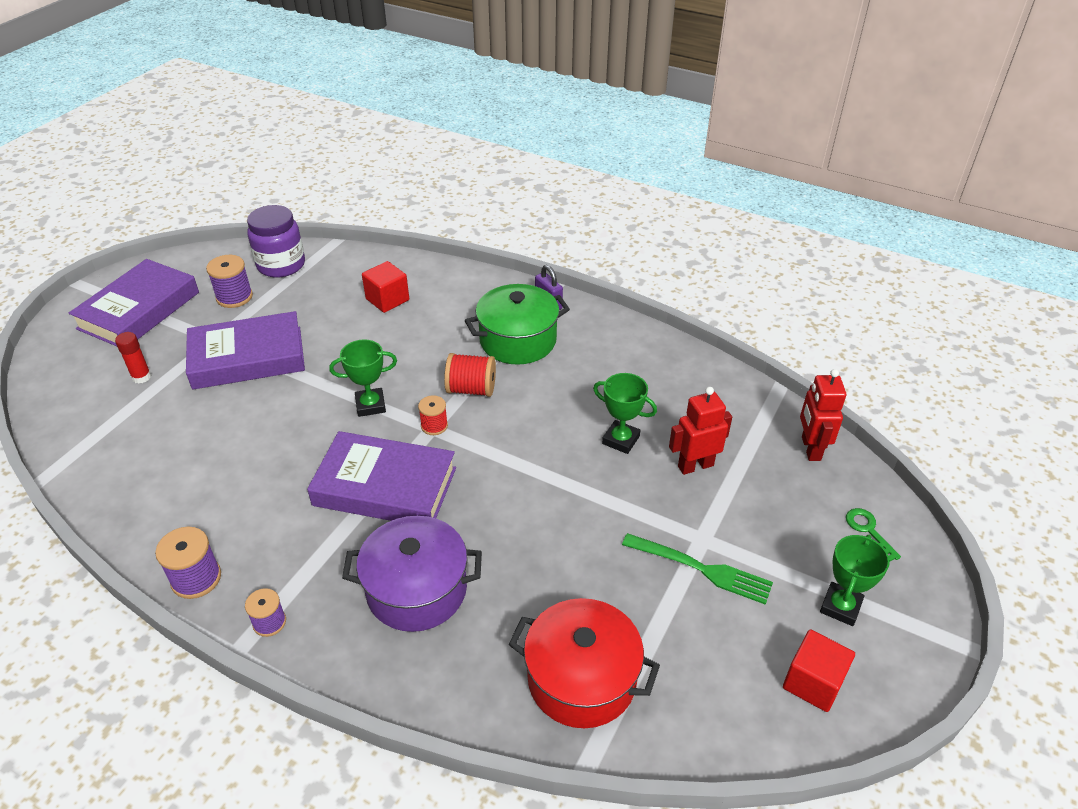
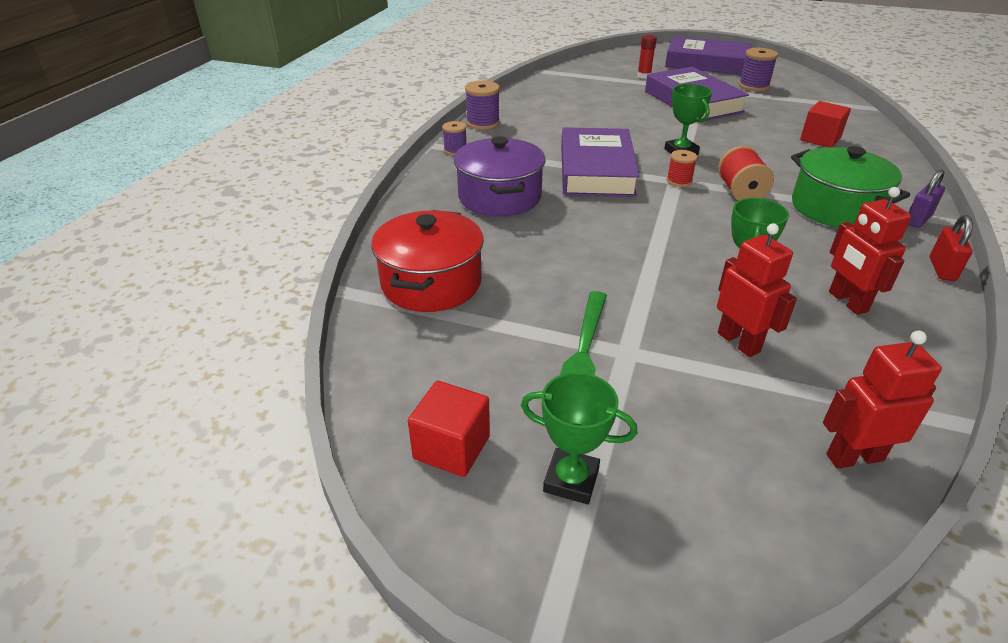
camera: 80 degrees right, 5 degrees down
(281, 265) = (811, 94): purple jar -> none
(619, 322) = (942, 269): none -> red padlock
(652, 387) = (847, 302): none -> red robot
(868, 530) = (725, 522): green key -> none

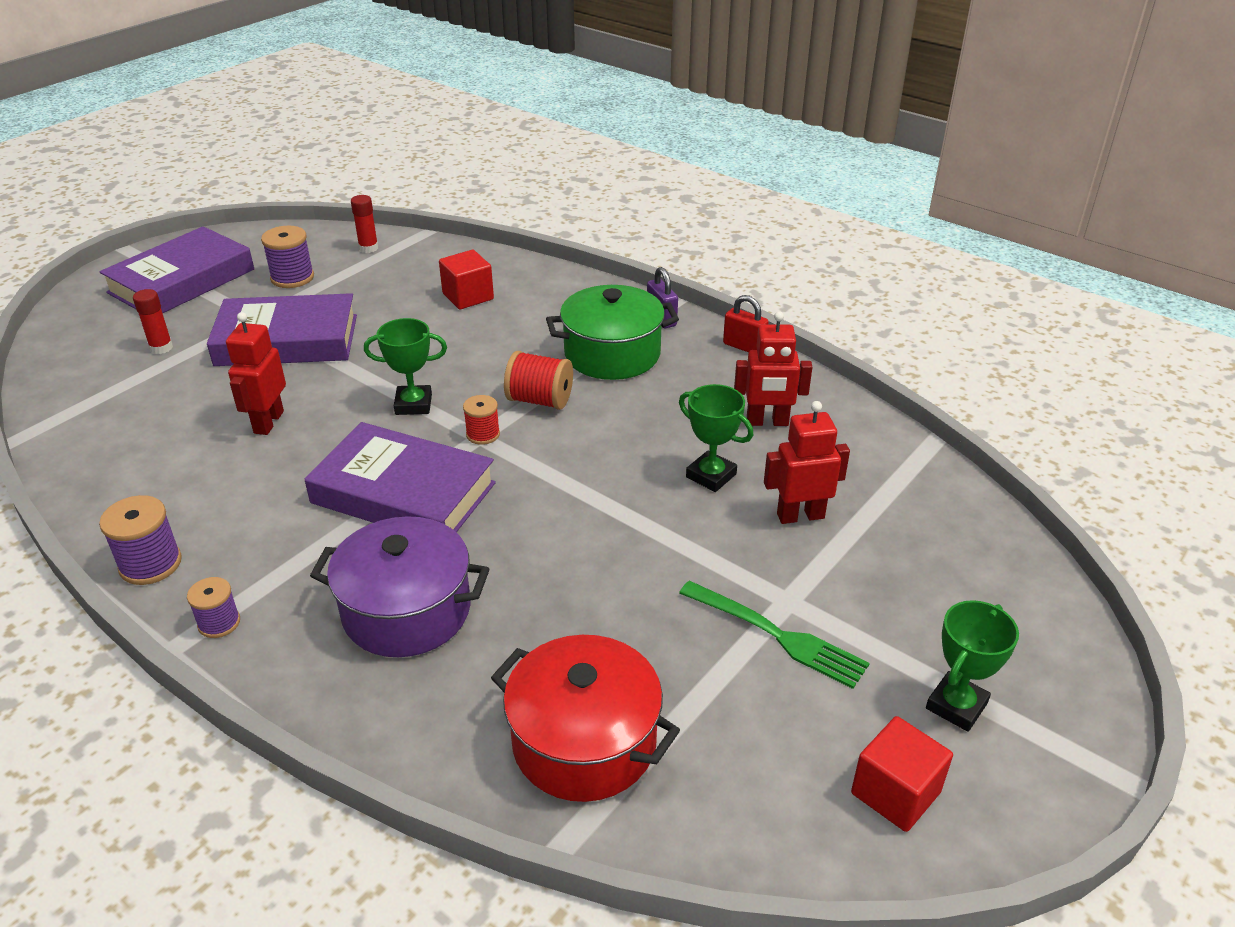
camera: 70 degrees left, 0 degrees up
(820, 96) = (368, 248): none -> red glue stick
(854, 457) = (960, 514): red robot -> red robot (268, 422)

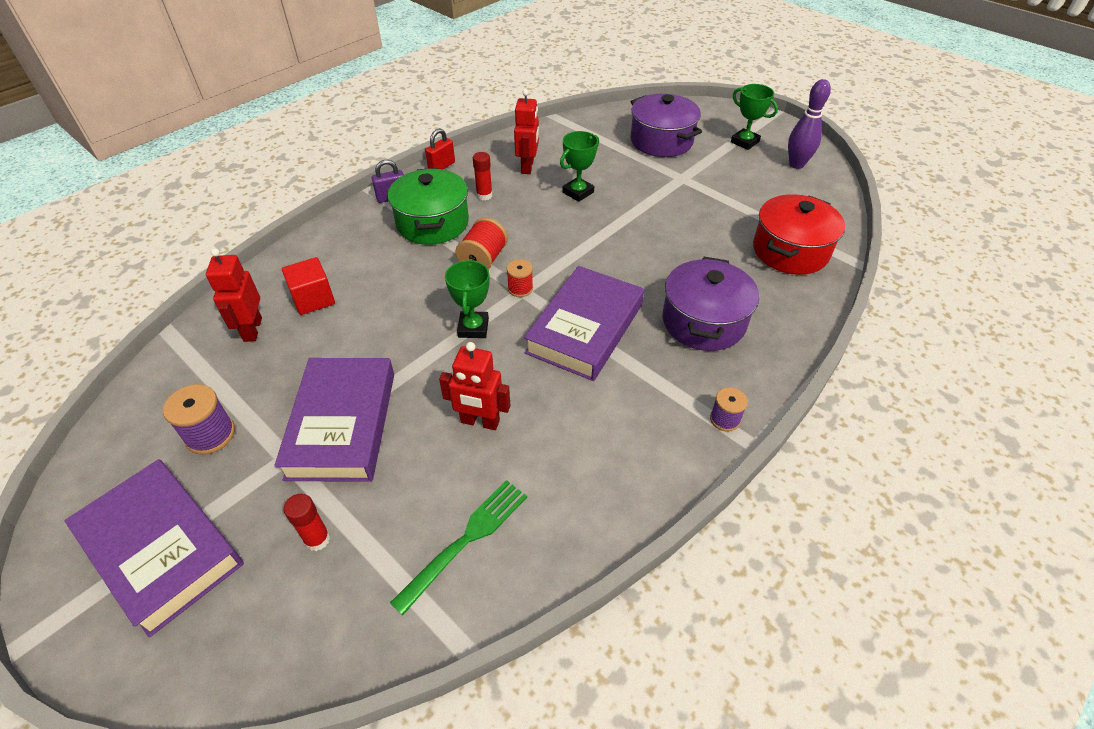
camera: 85 degrees left, 10 degrees up
(150, 564) = (665, 476): purple spool -> none
(368, 248) = (177, 374): red glue stick -> red glue stick (484, 195)
(777, 635) = (707, 184): green fork -> green fork (466, 540)
(800, 516) = (616, 166): red robot -> red robot (252, 329)
(895, 792) = (796, 164): red cube -> purple bowling pin
(906, 574) = (661, 141): none -> purple pot

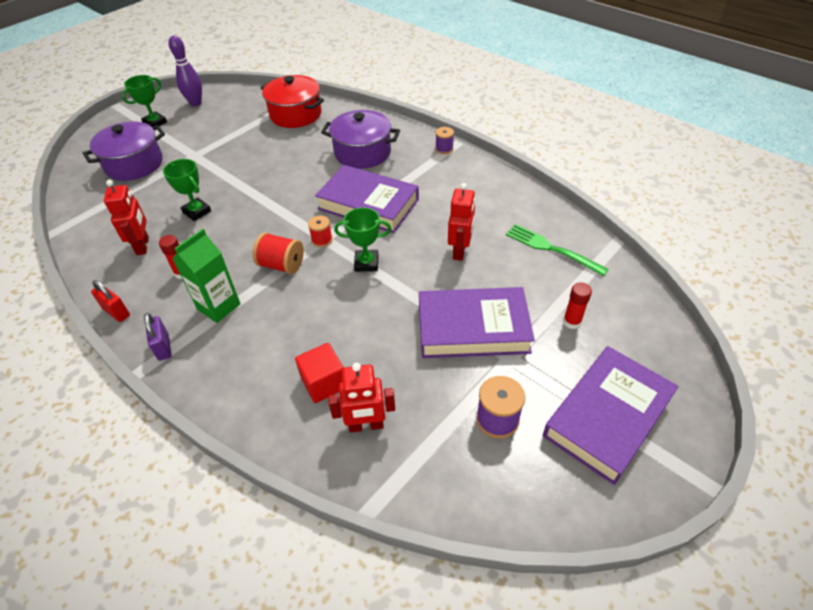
camera: 90 degrees left, 0 degrees up
(432, 223) = (218, 306): green pot -> green carton
(527, 167) = (143, 246): red robot -> red robot turned 75 degrees clockwise

